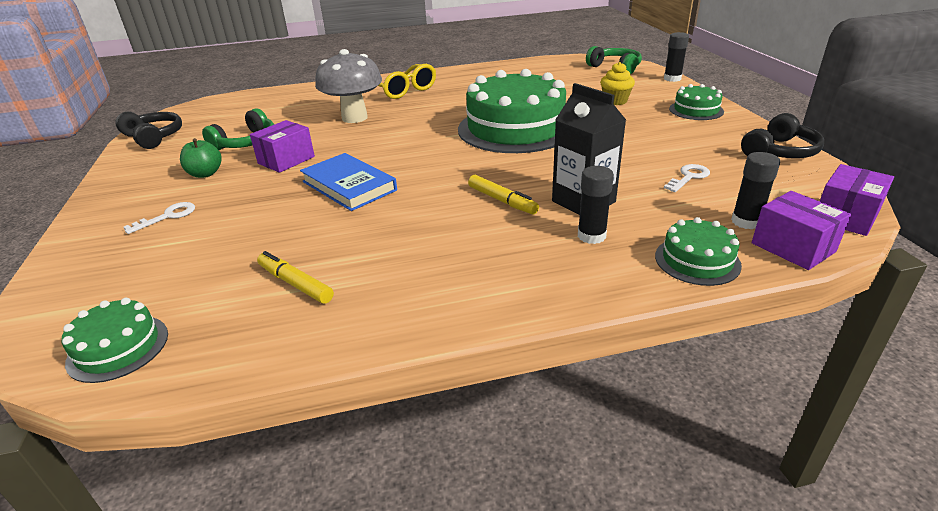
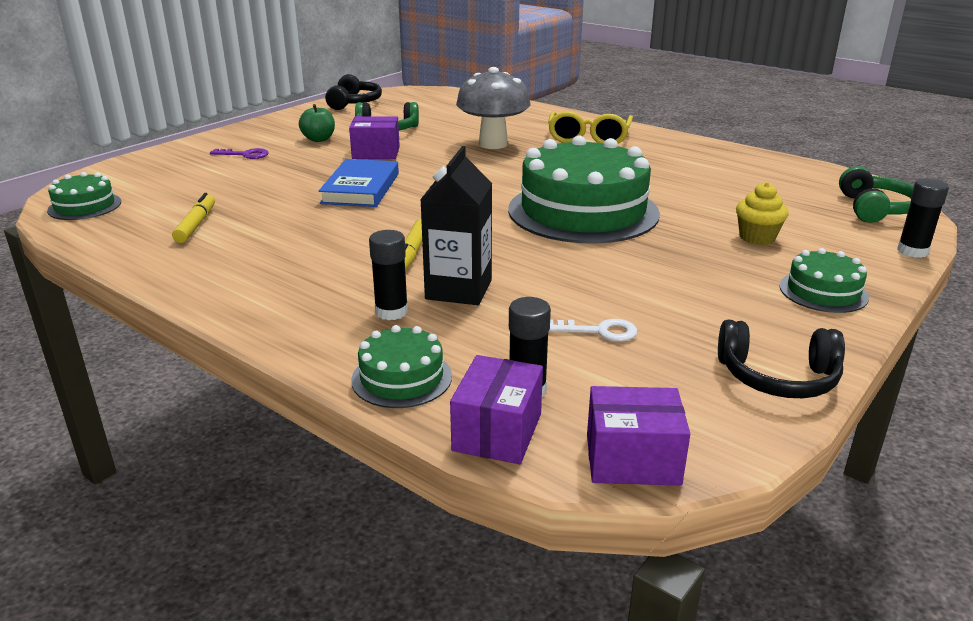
camera: 50 degrees right, 5 degrees down
(167, 216) = (245, 155): white key -> purple key

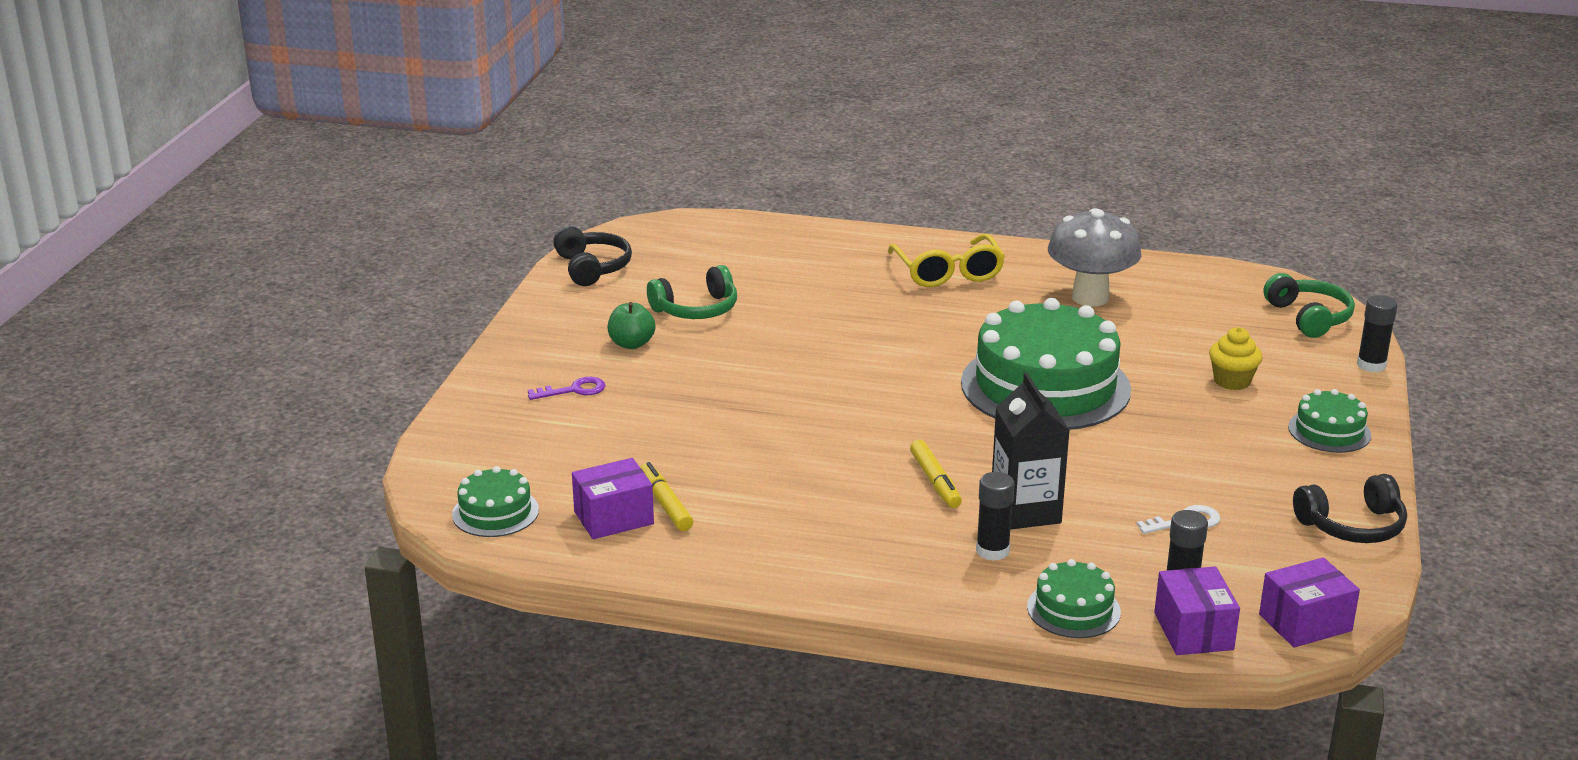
camera: 25 degrees left, 0 degrees up
(361, 188) = (780, 409): blue book -> none
(376, 153) = (730, 351): purple box -> purple box (613, 518)
(493, 144) = (850, 306): grey mushroom -> grey mushroom (1090, 298)

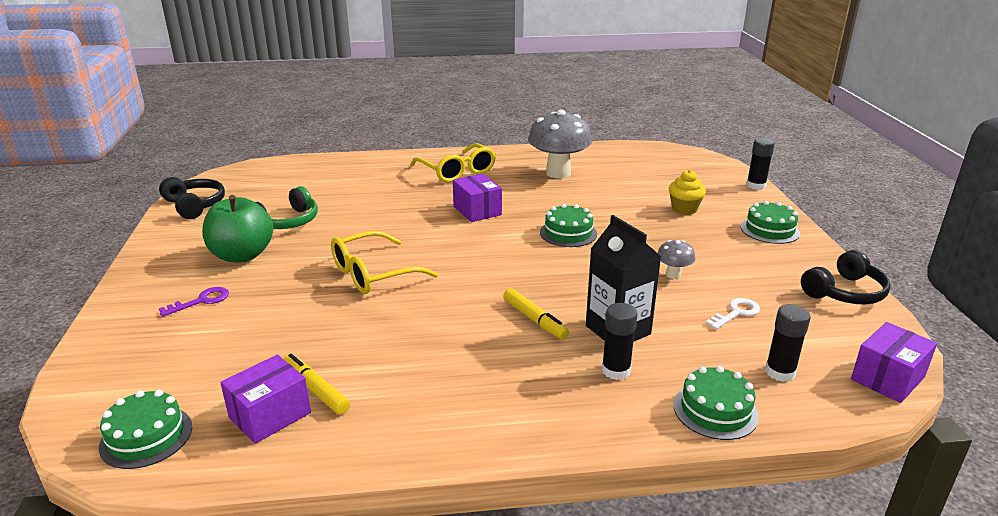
camera: 20 degrees left, 0 degrees up
(631, 344) = (242, 255): green apple -> green apple, size x1.72
(775, 394) = (373, 274): none -> yellow glasses
(1045, 386) = (568, 233): green cake -> green cake, size x0.46
(1143, 463) = (673, 275): none -> grey mushroom
(1193, 631) = (818, 407): purple box -> purple box (477, 210)
(1309, 317) = (696, 164): green headphones -> none

